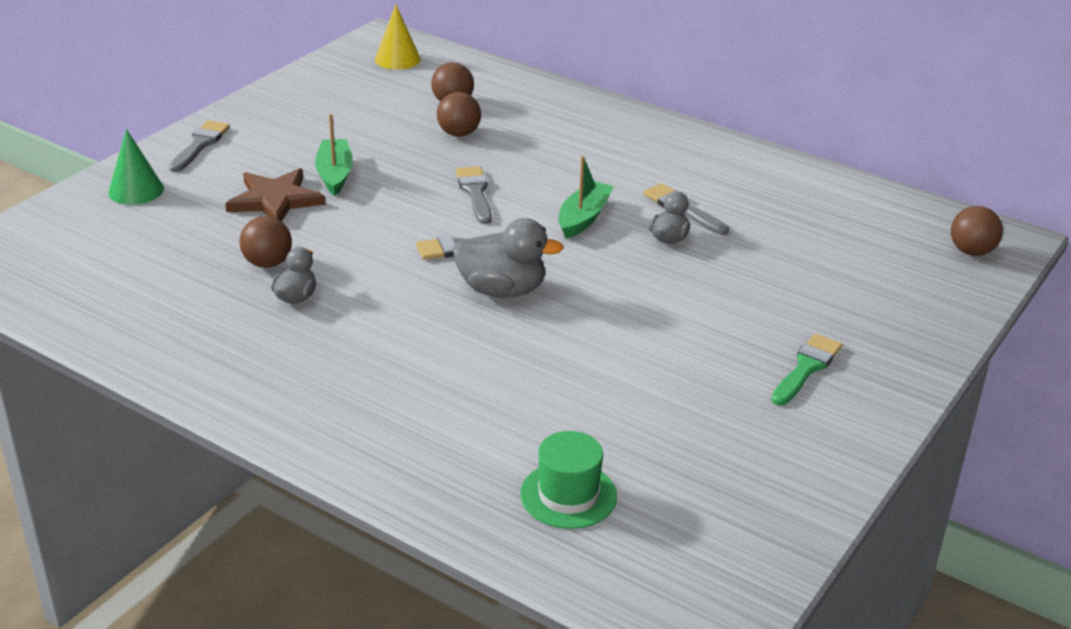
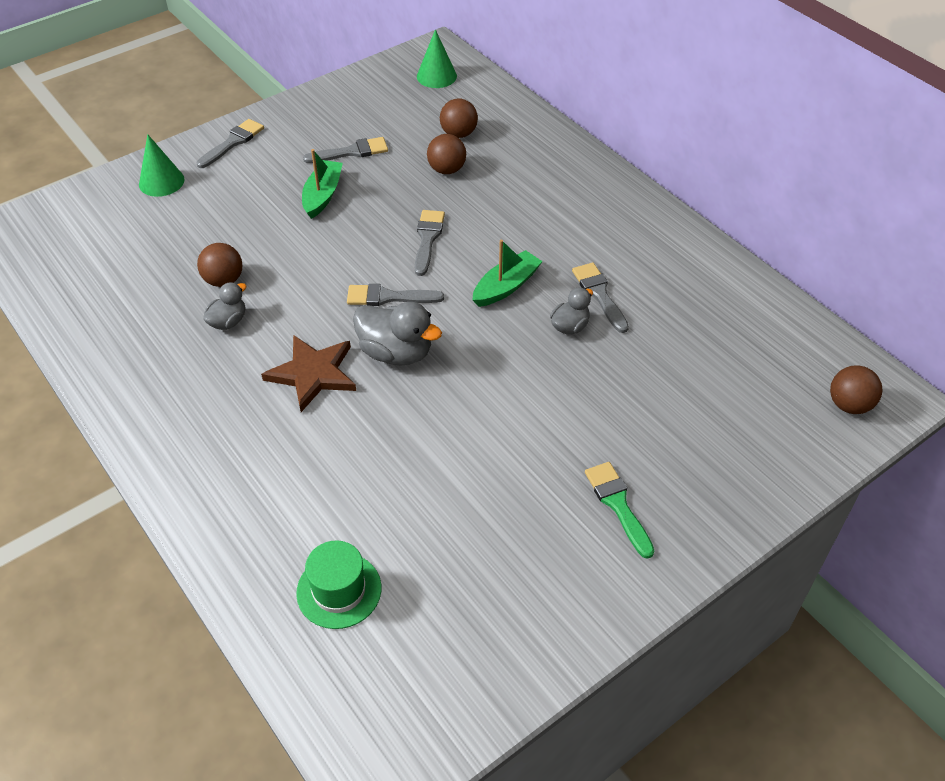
camera: 20 degrees right, 15 degrees up
(275, 200) = (262, 214): brown star -> brown star (313, 374)
(344, 134) = (351, 152): none -> grey brush
(397, 59) = (436, 76): yellow cone -> green cone
(806, 368) = (617, 504): green brush -> green brush turned 75 degrees counterclockwise

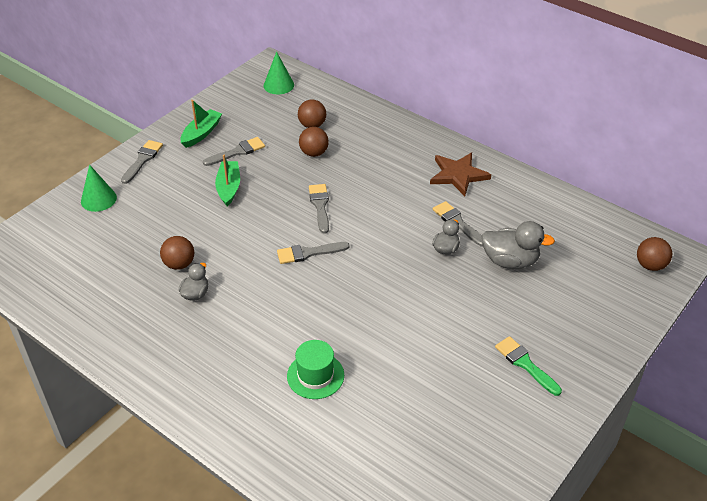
camera: 15 degrees left, 5 degrees down
(313, 374) = (275, 319): brown star -> brown star (458, 175)
(339, 590) = (356, 466): green hat -> green hat (315, 375)
(396, 352) = (330, 291): grey duck -> grey duck (510, 261)
(506, 286) = (390, 229): green boat -> green boat (201, 133)

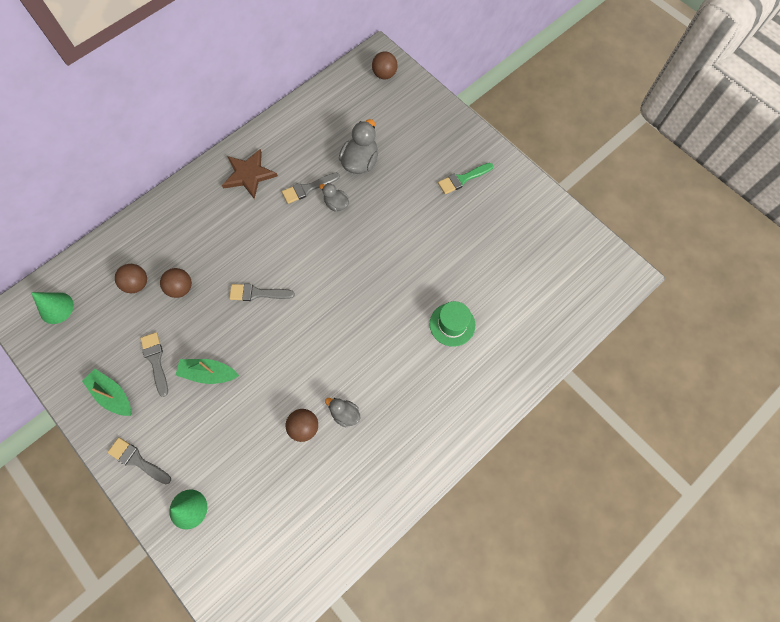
camera: 80 degrees left, 25 degrees up
(308, 253) = (316, 312): grey brush -> none

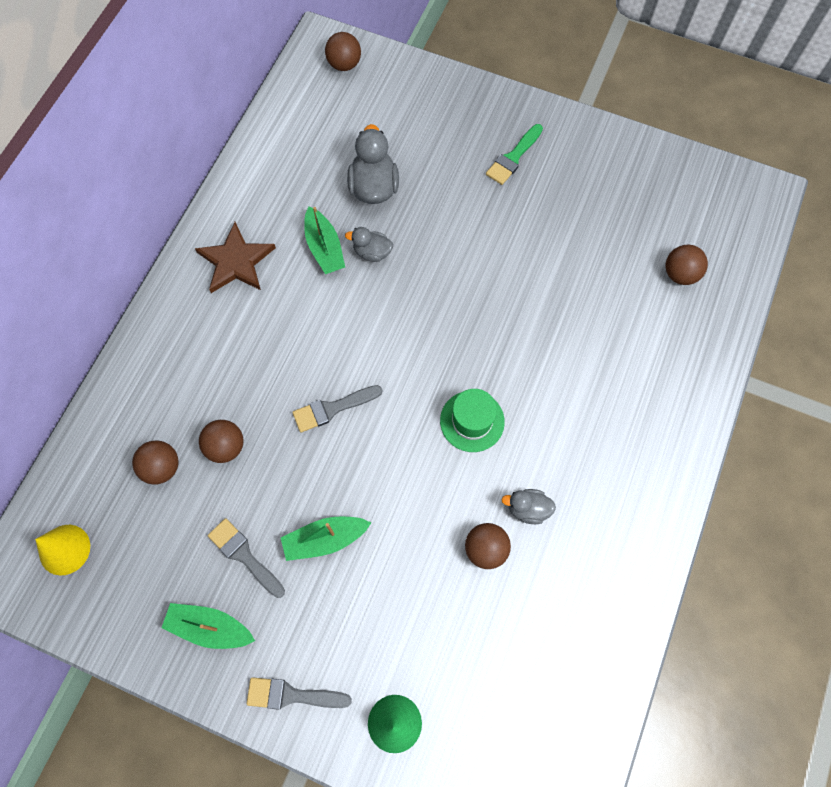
camera: 25 degrees left, 0 degrees up
(56, 308) = (64, 549): green cone -> yellow cone
(308, 188) = (324, 248): grey brush -> green boat
(452, 324) = (597, 340): green hat -> green hat (472, 421)
(534, 304) = (680, 274): none -> brown ball

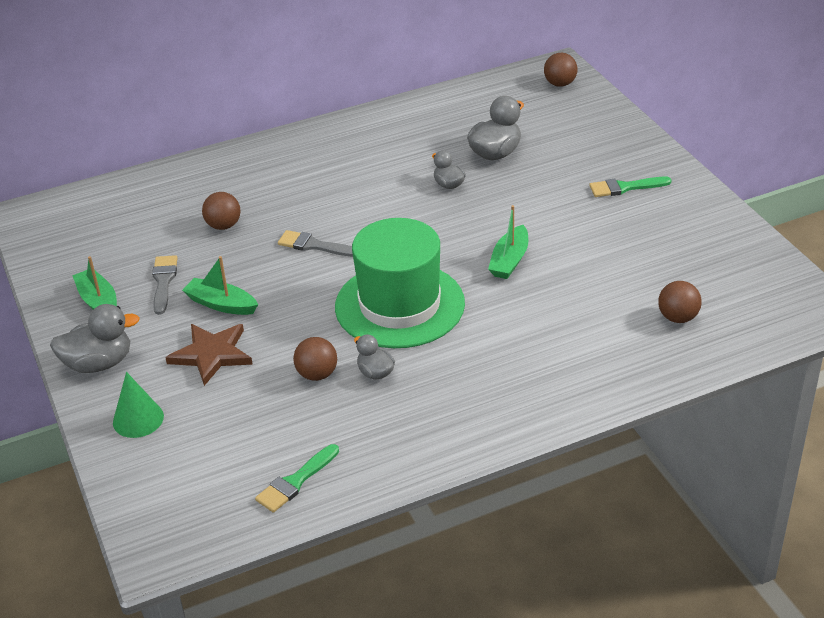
camera: 45 degrees right, 30 degrees down
(64, 549) = (72, 218): yellow cone -> none
(162, 467) = (174, 213): brown ball -> none
(236, 261) = (351, 144): brown star -> brown star (211, 354)
(292, 695) = (99, 363): grey brush -> grey duck
(324, 248) = (418, 166): green boat -> green boat (509, 260)
(472, 421) = (399, 305): green hat -> green hat, size x2.06
(584, 671) = (295, 482): none -> green brush

